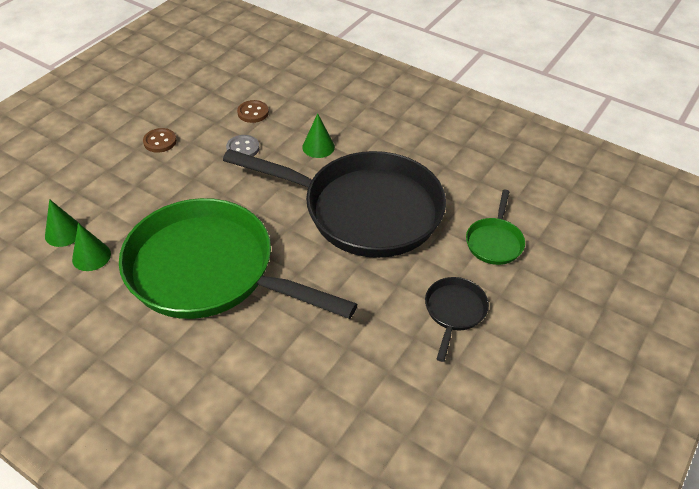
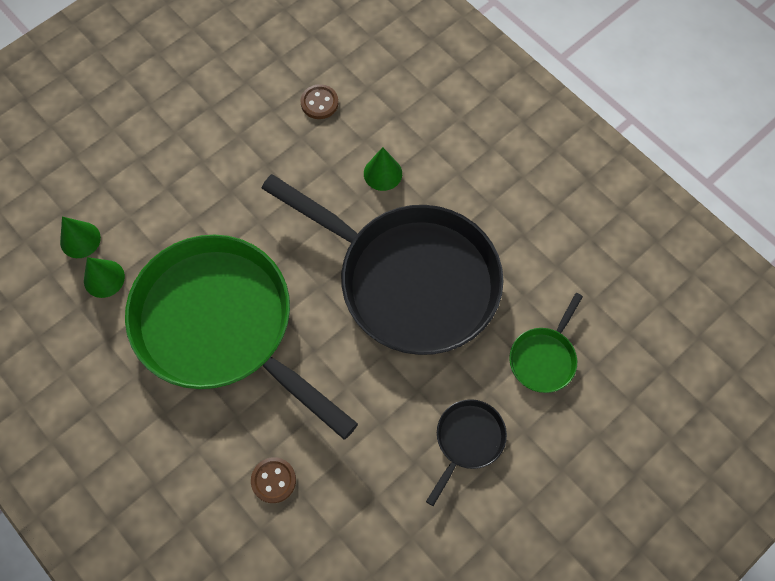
camera: 15 degrees right, 20 degrees up
(160, 141) = (204, 127): brown button -> brown button (273, 480)
(243, 148) = (295, 157): grey button -> none

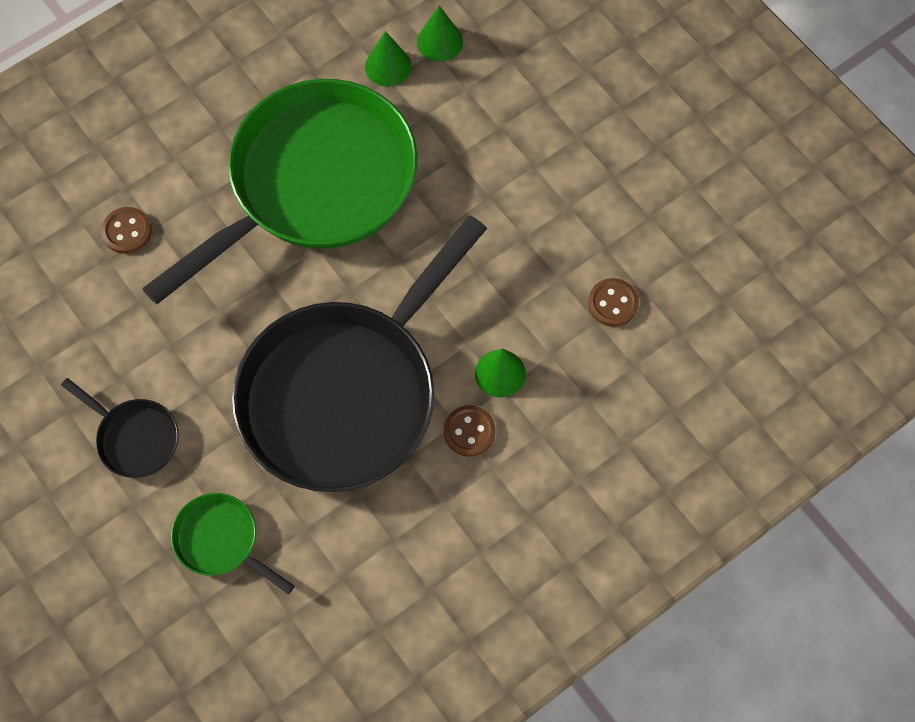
camera: 95 degrees right, 0 degrees up
(432, 190) = (469, 432): none -> brown button

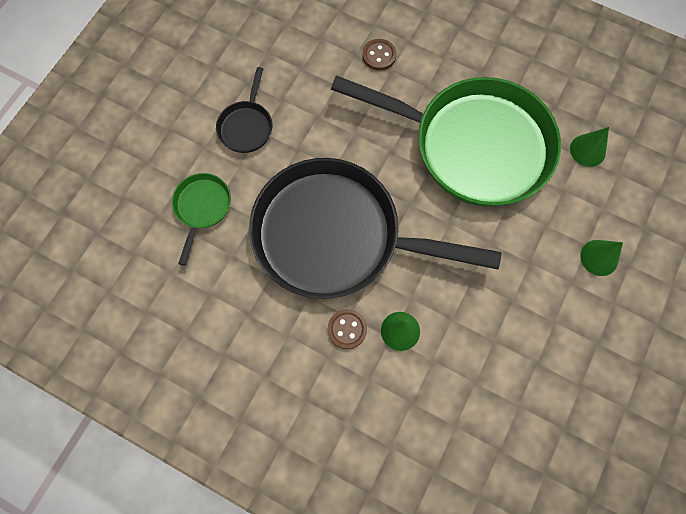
camera: 65 degrees right, 5 degrees up
(440, 41) = (628, 174): green cone -> green cone (599, 257)
(612, 303) = (495, 388): brown button -> none

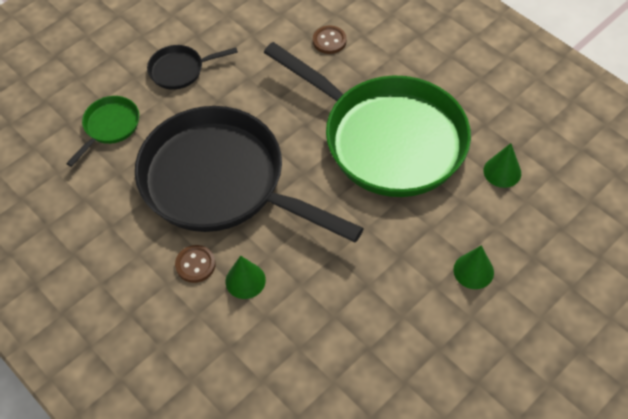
camera: 20 degrees right, 15 degrees down
(246, 126) = (180, 70): black pan -> black pan turned 45 degrees clockwise

